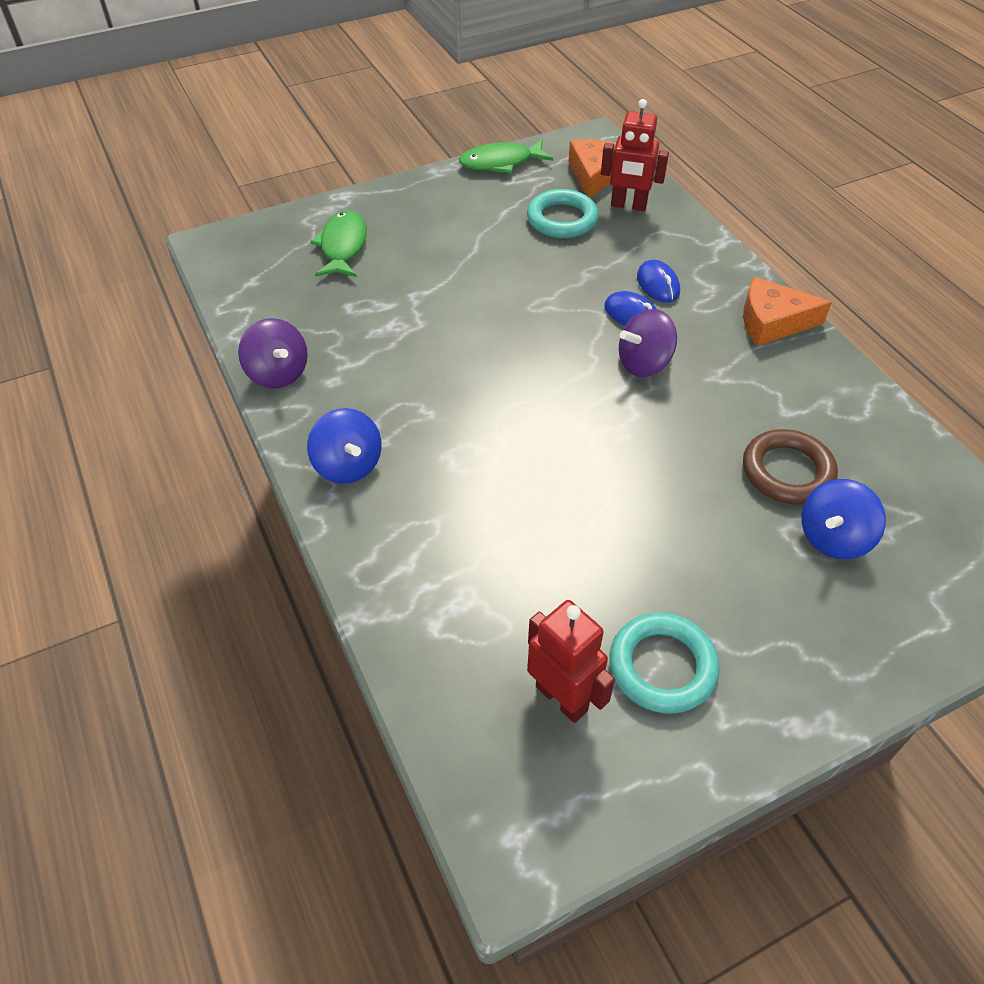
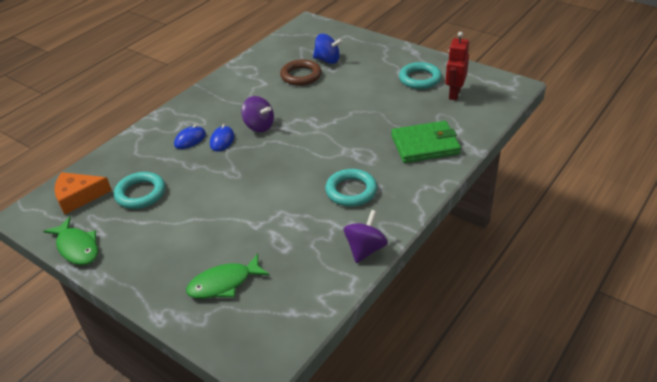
camera: 115 degrees left, 10 degrees down
(348, 465) = (404, 190): blue spinning top -> none
(399, 406) = (351, 191): none -> turquoise ring
(432, 550) = (425, 145): none -> green wallet
(628, 205) = (112, 172): red robot -> none
(772, 322) = (201, 99): orange cheese -> none

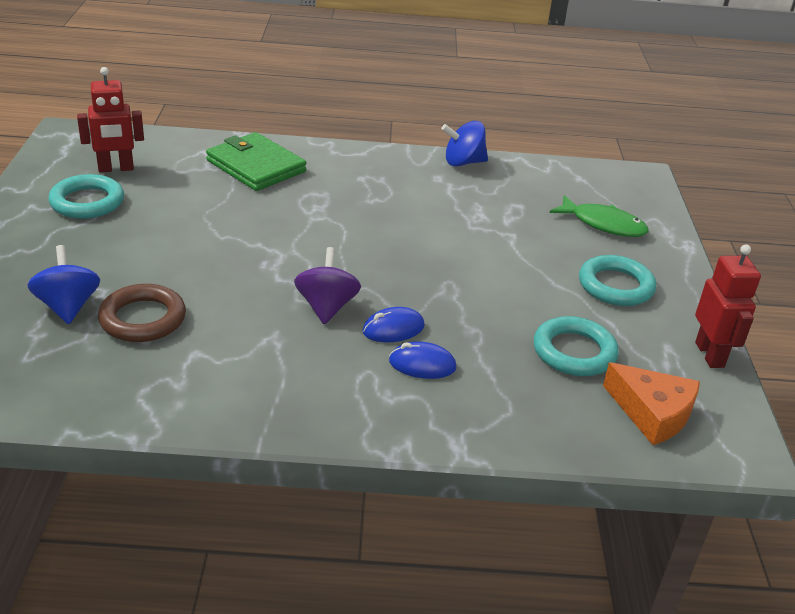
camera: 130 degrees left, 5 degrees down
(77, 247) = (710, 355): green fish -> red robot
(351, 191) = (388, 192): turquoise ring -> turquoise ring (615, 286)
(365, 249) = (463, 162): purple spinning top -> blue spinning top

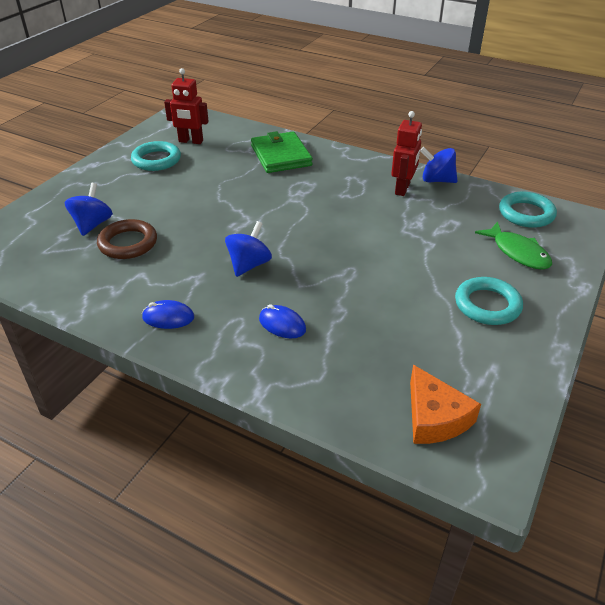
camera: 30 degrees right, 5 degrees up
(326, 307) = (249, 265): purple spinning top -> blue spinning top
(393, 329) = (282, 293): blue mouse -> blue mouse (168, 317)
(574, 352) = (408, 348): turquoise ring -> turquoise ring (526, 213)
(710, 355) = (528, 385): red robot -> red robot (402, 189)

